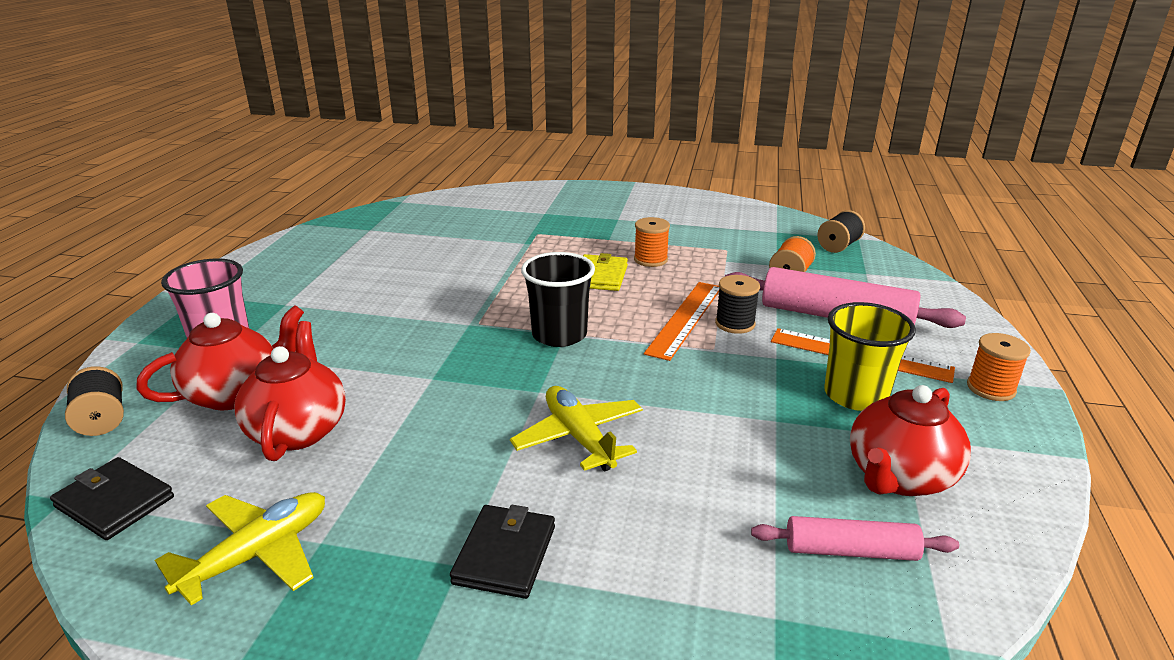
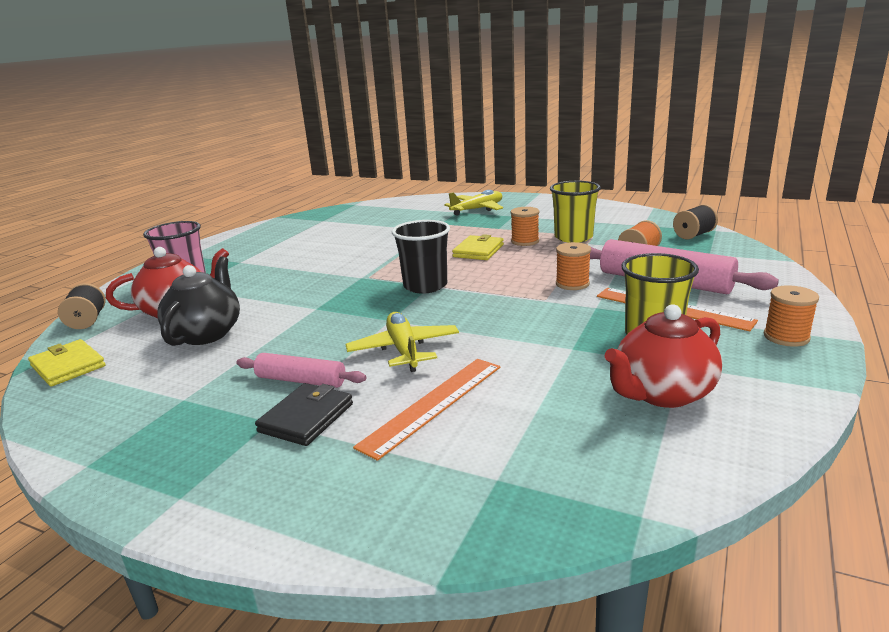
camera: 15 degrees right, 5 degrees down
(115, 502) = (68, 366): black wallet -> yellow wallet
(258, 554) = (138, 402): yellow plane -> yellow plane (477, 209)
(298, 430) = (206, 334): red teapot -> black teapot
(685, 318) = (532, 279): orange ruler -> orange ruler (433, 404)
(705, 252) = (573, 237): none -> yellow cup
(735, 324) = (572, 284): black spool -> orange spool
(850, 551) = (589, 440): pink rolling pin -> pink rolling pin (301, 380)

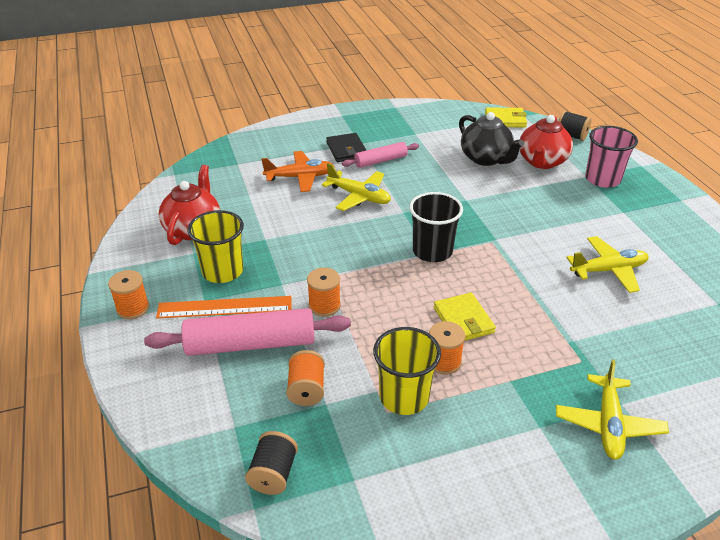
camera: 135 degrees right, 15 degrees up
(336, 243) = (608, 270): none -> yellow plane
(433, 404) = (300, 177): orange ruler -> orange plane

